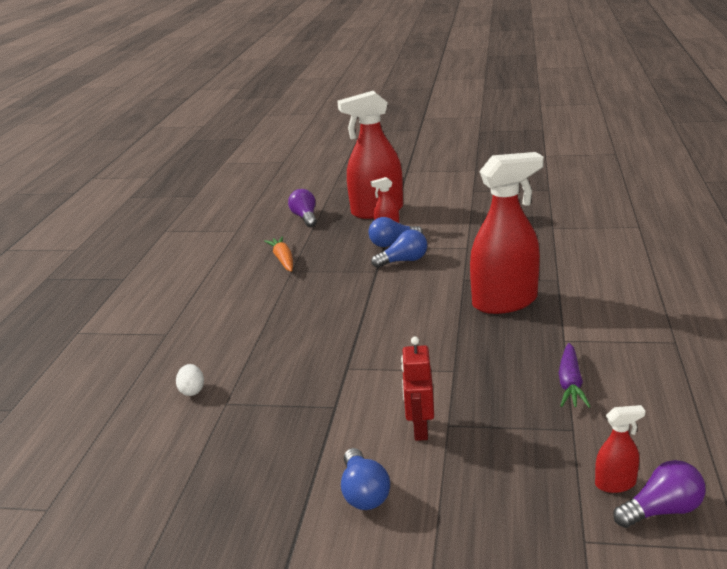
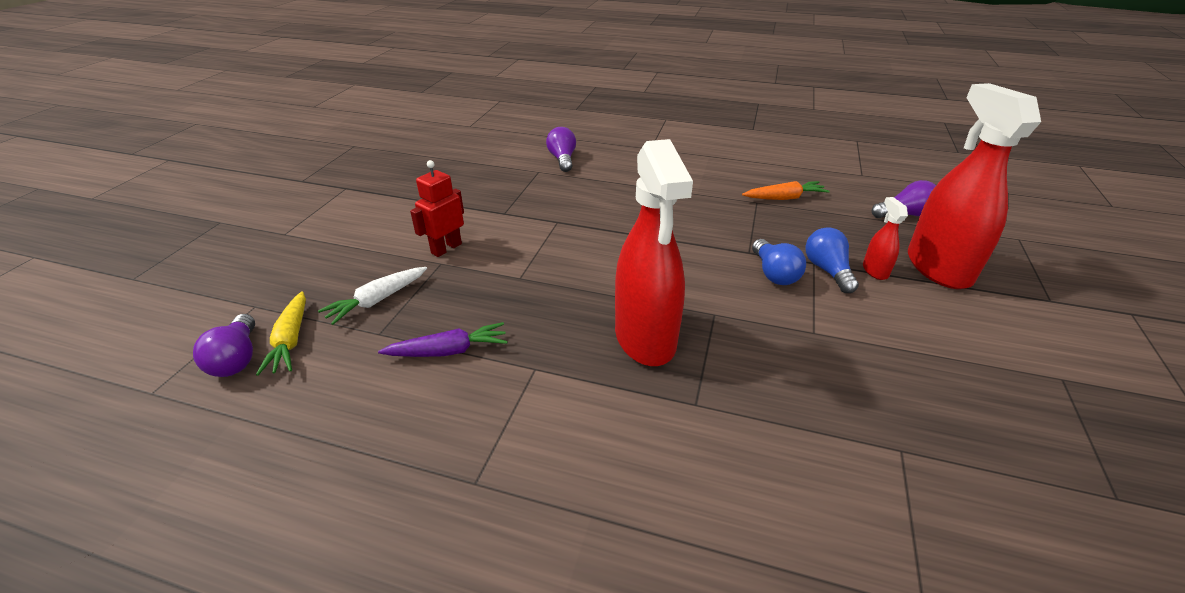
camera: 95 degrees right, 10 degrees up
(192, 391) = (562, 159): white egg -> purple light bulb
(364, 493) = (395, 218): blue light bulb -> none
(420, 429) = (446, 248): red robot -> red robot turned 60 degrees counterclockwise
(528, 447) = (377, 300): none -> white carrot
(570, 383) = (449, 351): purple carrot -> purple carrot turned 150 degrees clockwise
(615, 484) = (291, 340): red spray bottle -> yellow carrot

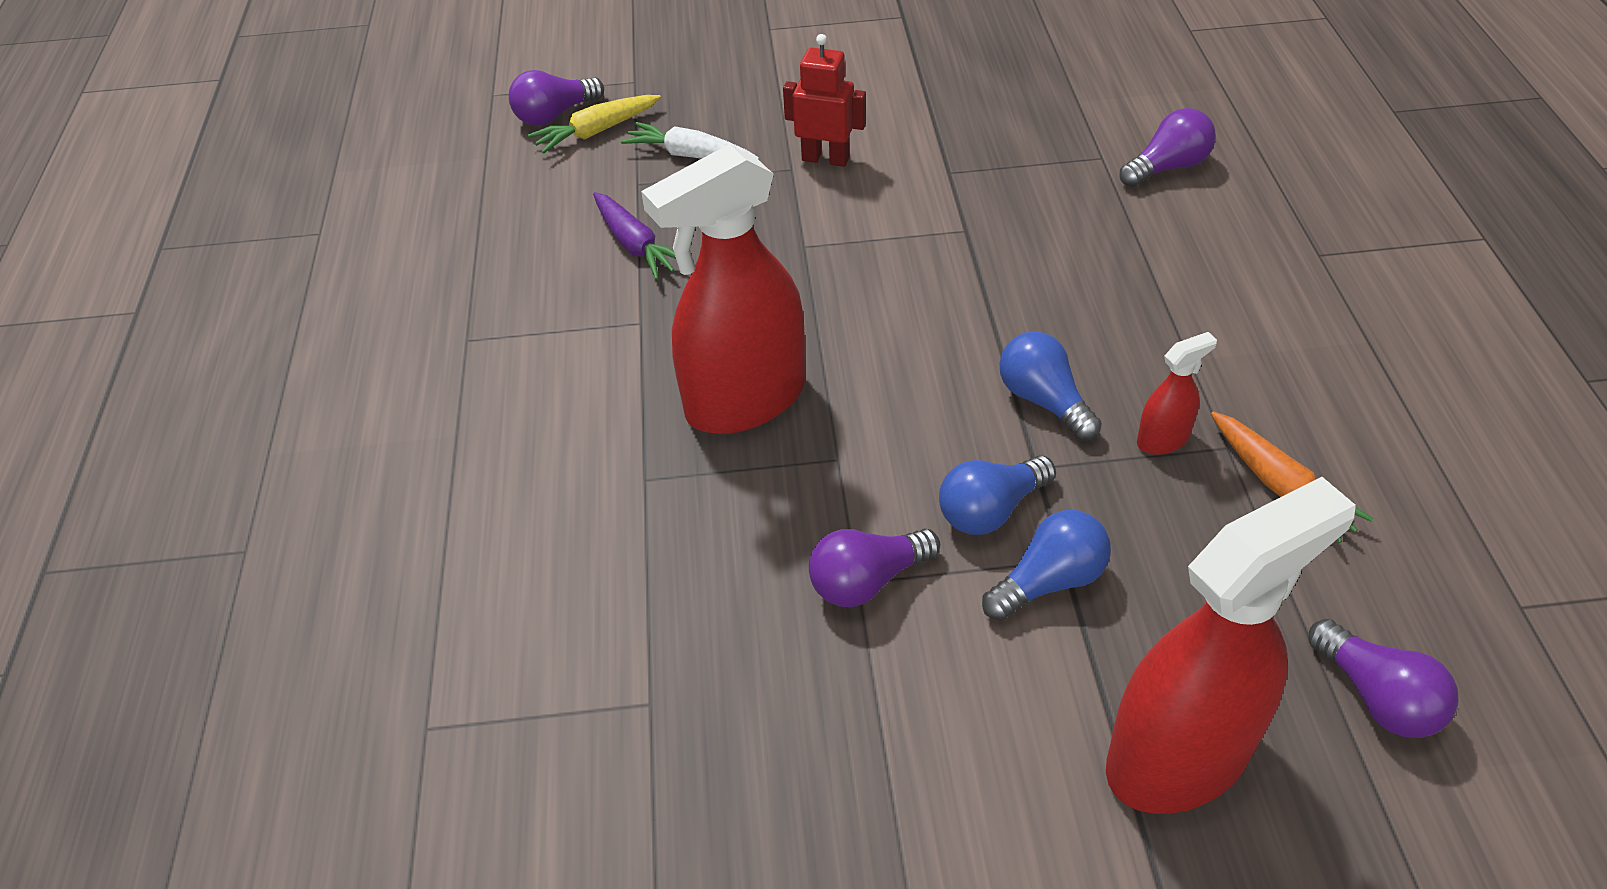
camera: 70 degrees right, 10 degrees up
(703, 237) = (1044, 401): none -> blue light bulb
(814, 328) = (867, 581): none -> purple light bulb
(875, 271) = (1096, 652): red spray bottle -> red spray bottle (1163, 439)

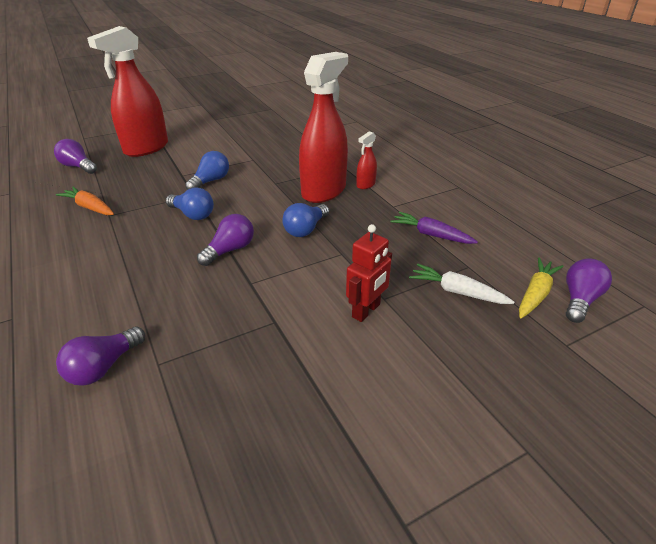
camera: 155 degrees right, 10 degrees down
(690, 155) = (457, 292): white carrot -> white carrot turned 150 degrees counterclockwise
(825, 159) = (366, 311): red robot -> red robot turned 45 degrees counterclockwise
(867, 581) = (250, 160): purple light bulb -> purple light bulb (230, 250)
(1049, 581) = (186, 170): blue light bulb -> blue light bulb (305, 229)
(1163, 439) = (138, 212): red spray bottle -> red spray bottle (365, 184)

